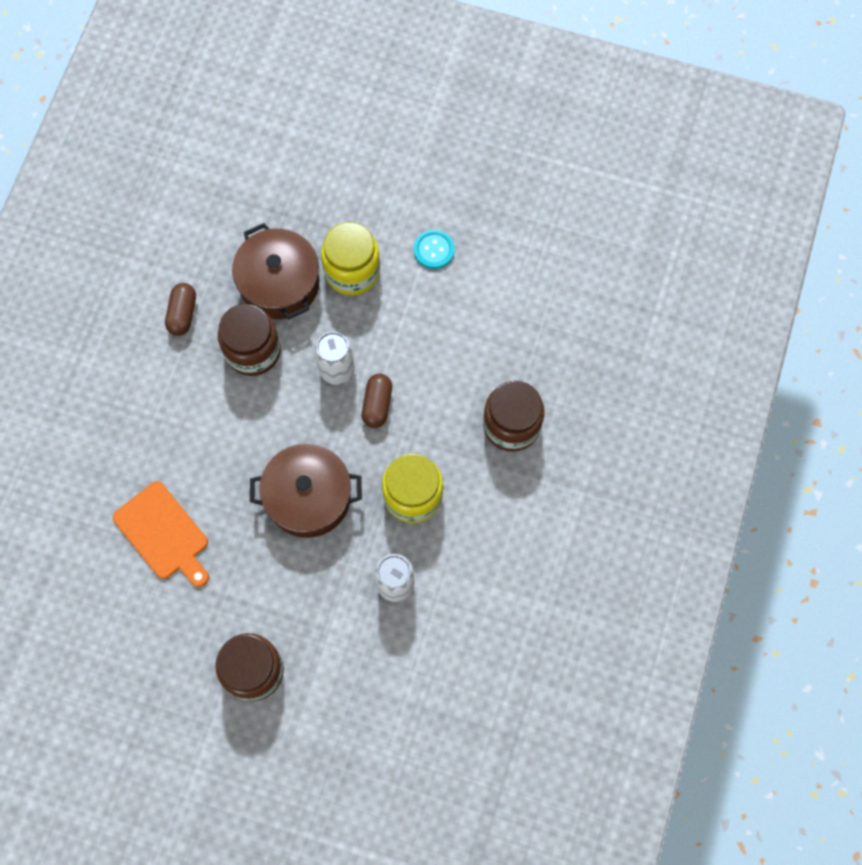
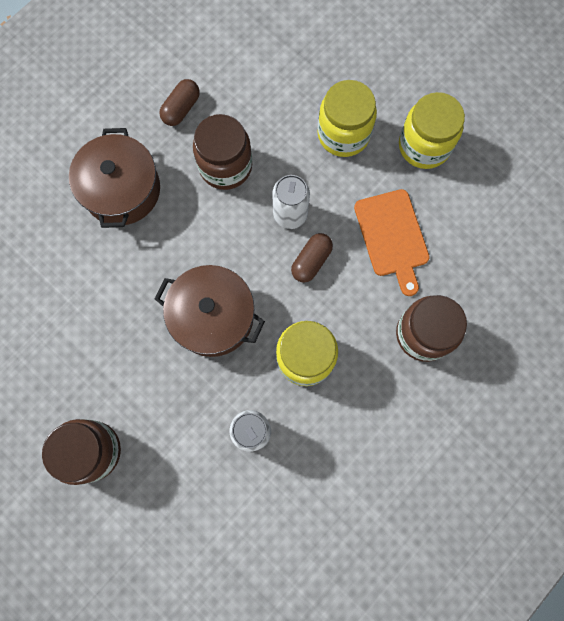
camera: 25 degrees right, 5 degrees up
(163, 533) = (74, 292): orange cutting board -> orange cutting board (392, 237)
(279, 283) = (275, 118): brown pot -> brown pot (122, 190)
(434, 250) = (424, 146): turquoise button -> yellow jar

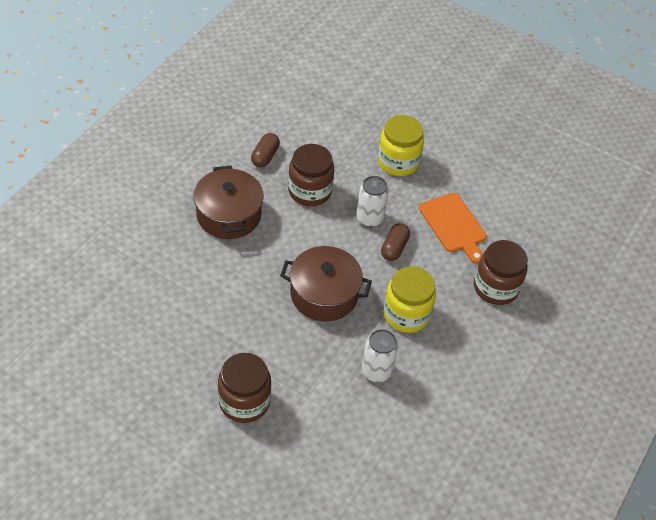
camera: 15 degrees left, 25 degrees down
(424, 146) = (462, 164): yellow jar -> none

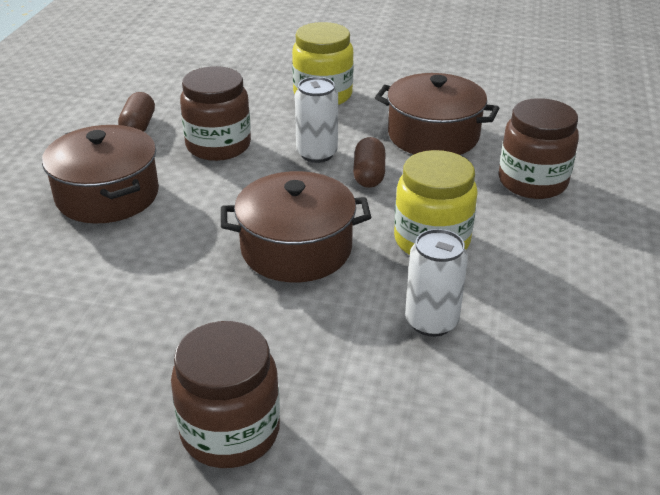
camera: 15 degrees left, 15 degrees down
(454, 225) = (433, 135): orange cutting board -> brown pot

